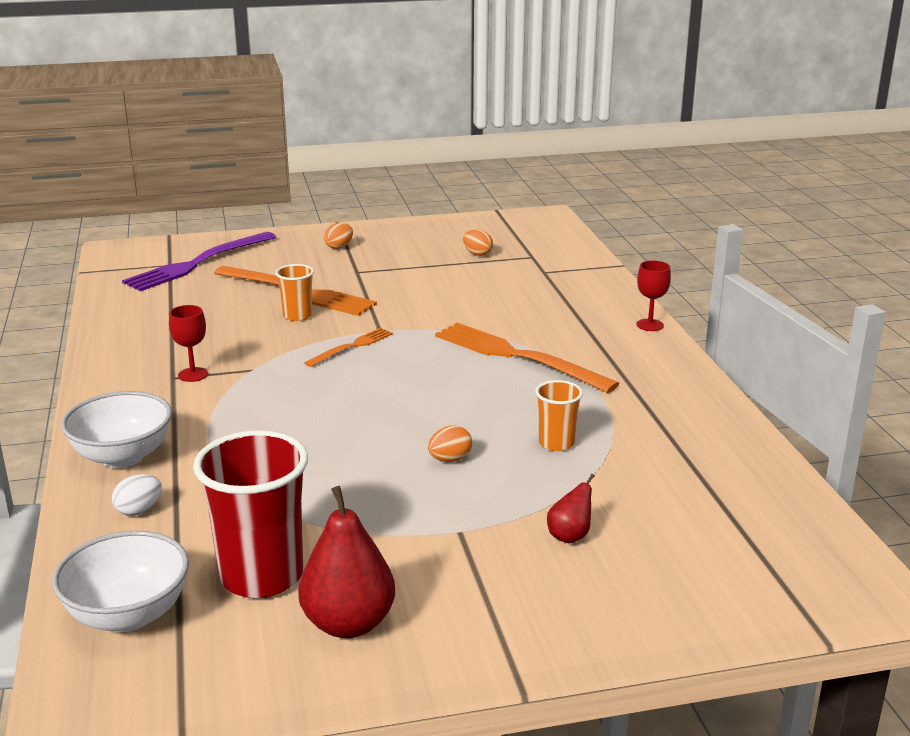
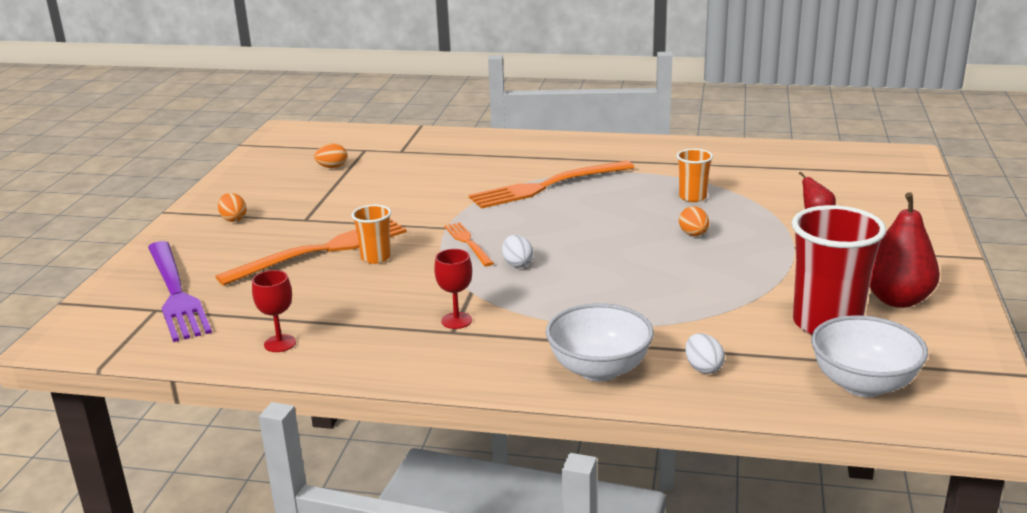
camera: 65 degrees left, 0 degrees up
(319, 378) = (517, 264): none -> white egg
(650, 325) = (537, 137): red goblet -> red goblet (280, 343)

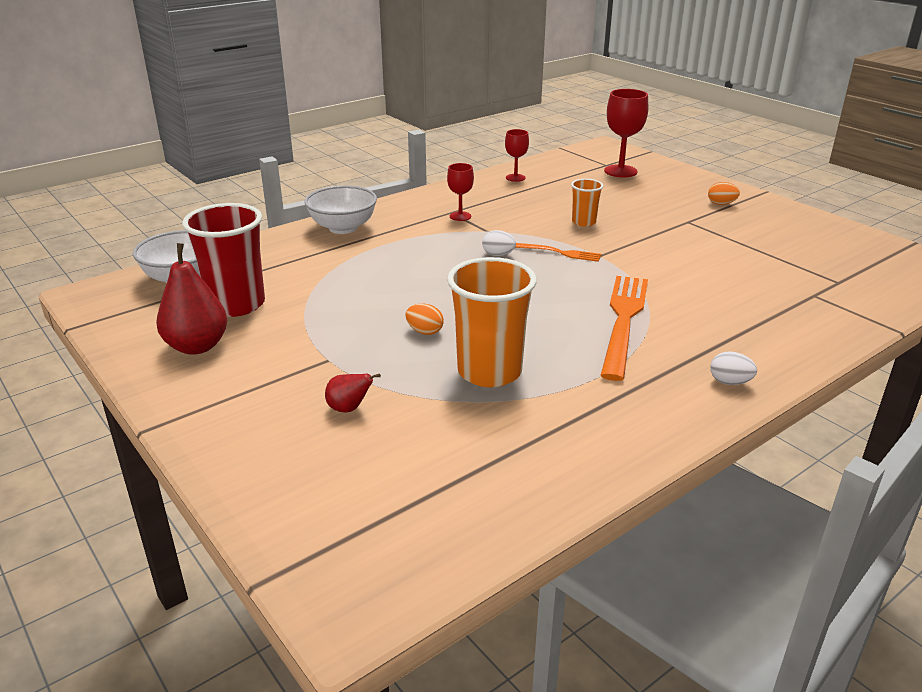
camera: 130 degrees right, 5 degrees up
(175, 293) = (620, 171): purple fork -> red goblet
(321, 251) = (621, 212): orange fork -> none
(332, 167) = (800, 257): orange egg -> none
(692, 197) = (489, 372): orange cup -> orange cup, size x1.94
(703, 368) = (287, 250): white egg -> white egg (729, 382)

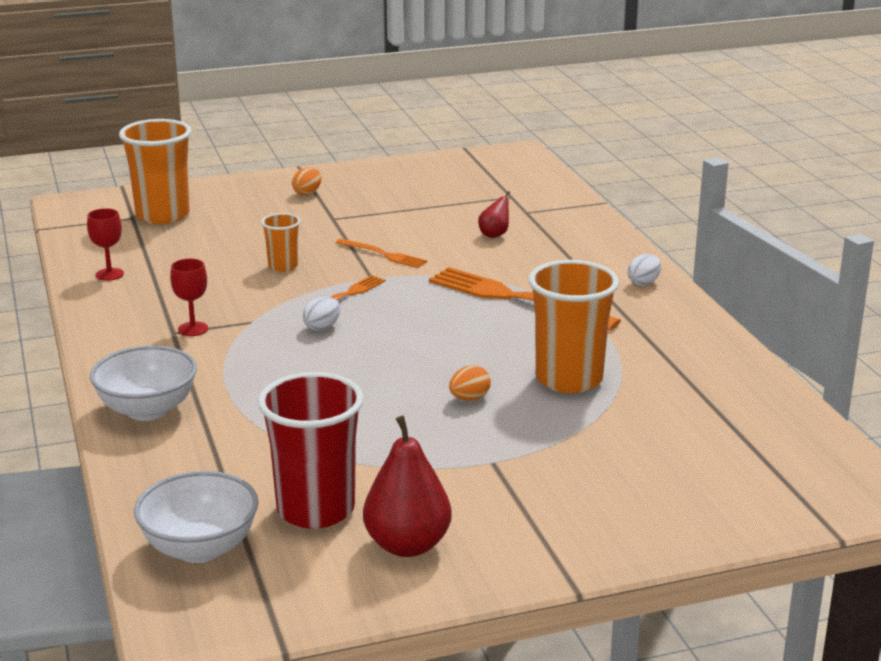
camera: 70 degrees left, 5 degrees down
(349, 409) = (596, 461): red pear -> red pear (494, 235)
(620, 171) = (163, 215): red goblet -> orange cup
(645, 251) = (383, 254): none -> orange fork

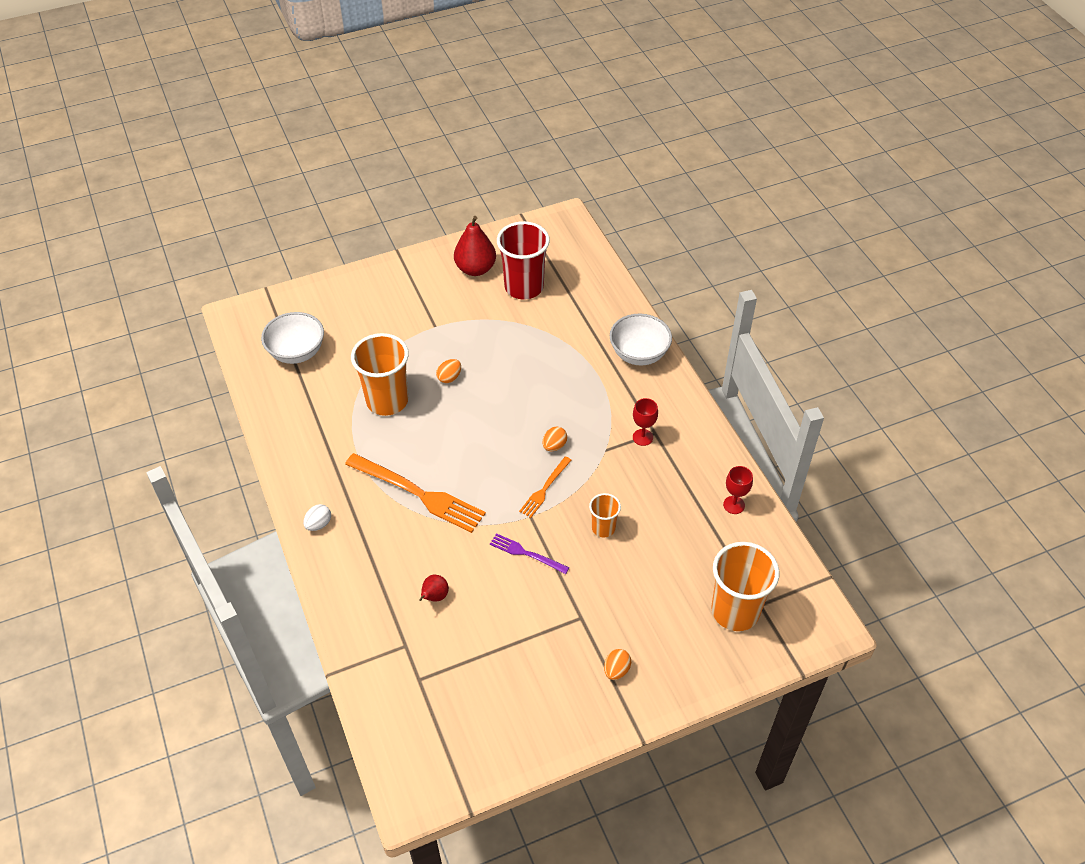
camera: 175 degrees right, 25 degrees up
(200, 548) = (573, 260): white bowl -> white bowl (297, 352)
(322, 327) = (554, 446): white egg -> orange egg
(383, 254) = (526, 553): orange fork -> purple fork

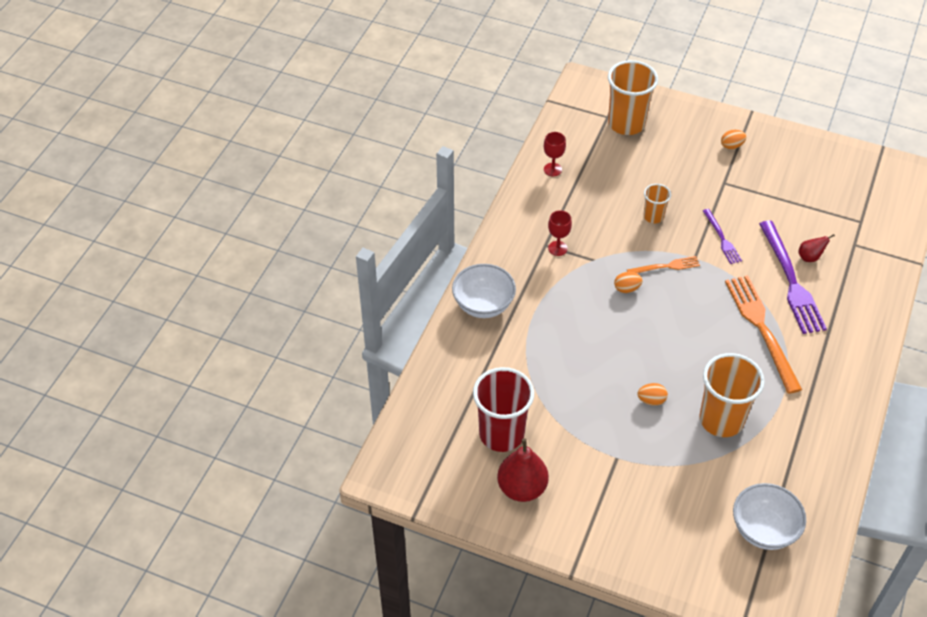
camera: 135 degrees left, 0 degrees up
(319, 524) = (857, 362): white egg -> none
(431, 558) = (791, 281): none -> purple fork

